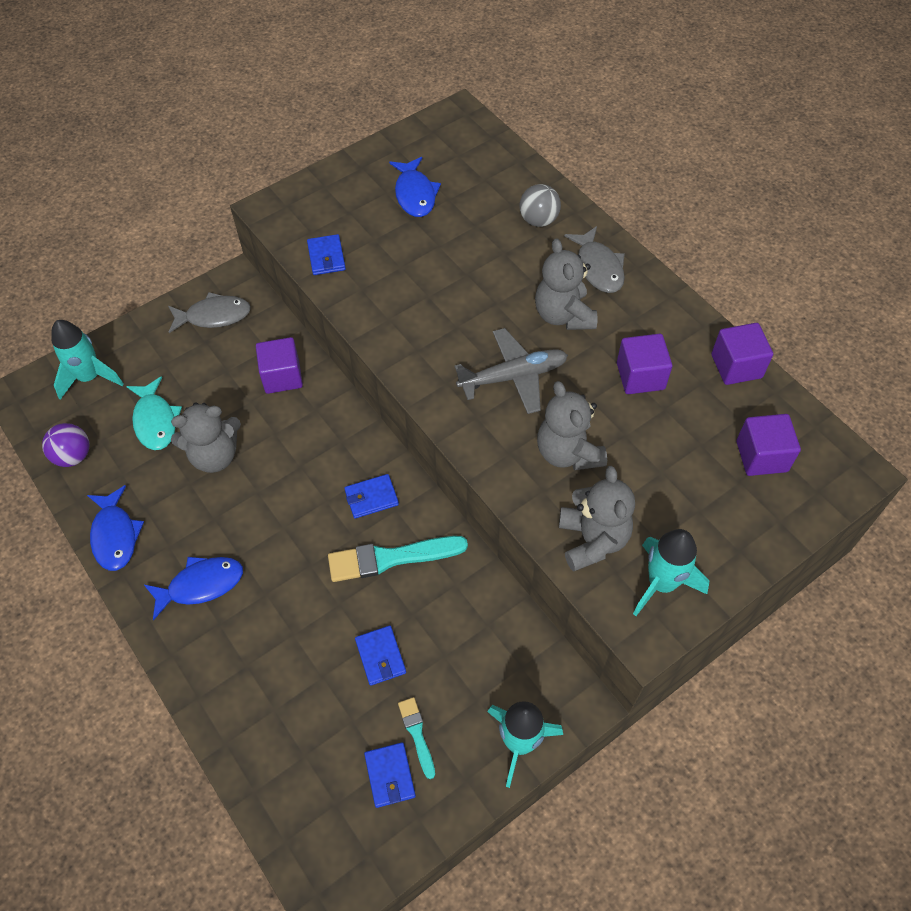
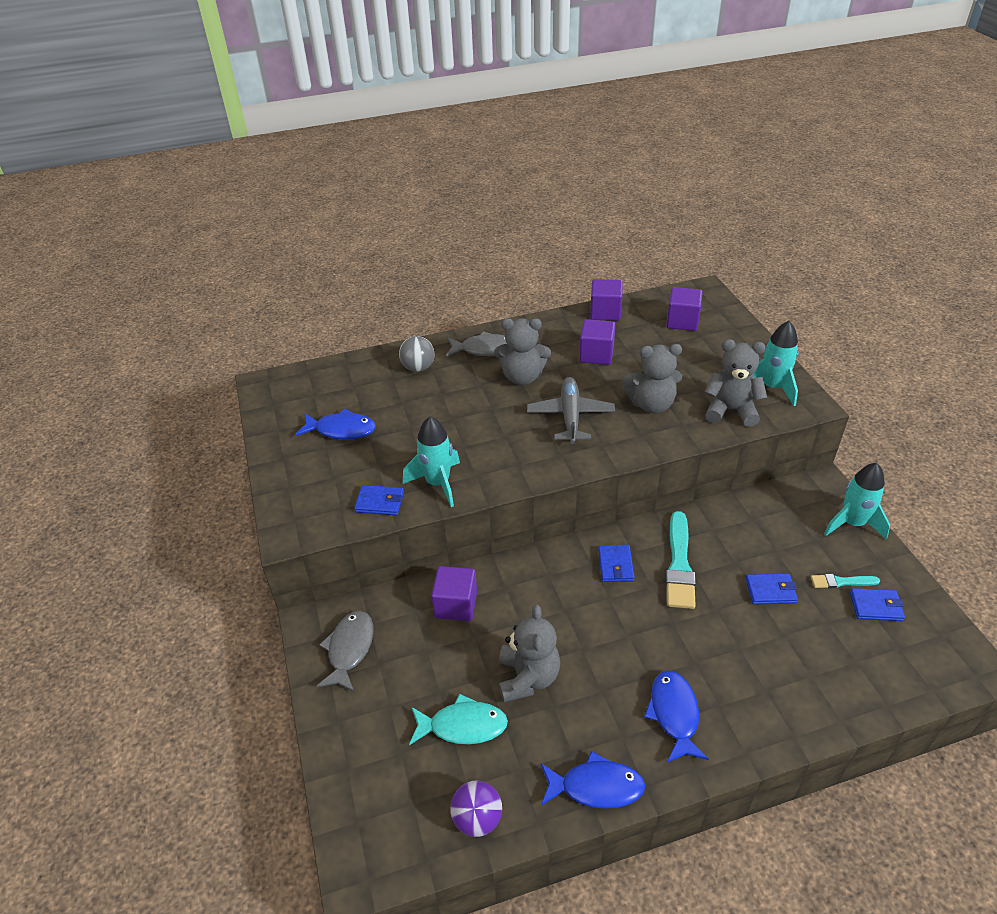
camera: 70 degrees left, 15 degrees down
(90, 377) = (372, 787): turquoise rocket -> turquoise rocket (438, 483)

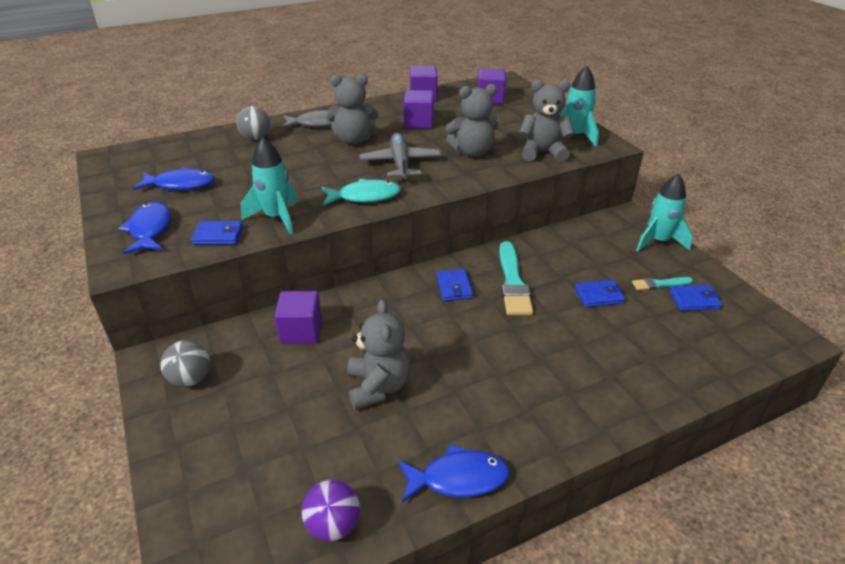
camera: 10 degrees left, 5 degrees down
(350, 649) = (190, 379): grey fish -> grey ball
(463, 726) = (313, 436): turquoise fish -> turquoise fish (364, 197)
(674, 714) = (528, 404): blue fish -> blue fish (150, 229)

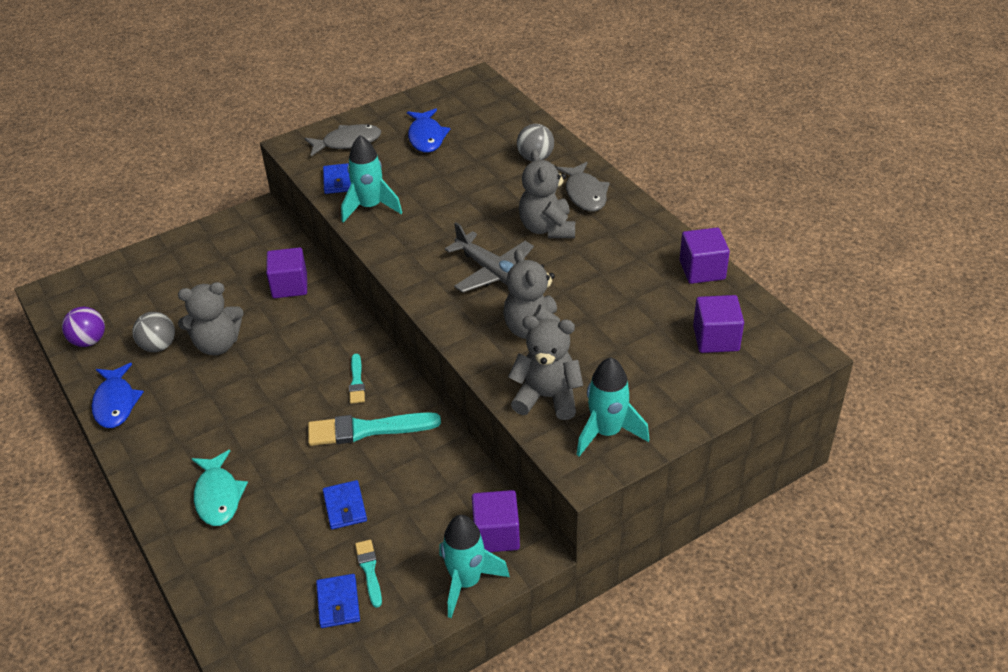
camera: 85 degrees right, 5 degrees up
(150, 229) = (347, 142): blue fish -> grey fish
(190, 379) = (235, 238): grey ball -> grey ball (158, 346)
(364, 197) = (415, 256): turquoise fish -> turquoise fish (218, 496)
(400, 163) = (493, 273): grey plane -> grey plane turned 60 degrees clockwise
(419, 122) = (611, 275): purple cube -> purple cube (496, 534)
(454, 287) = (356, 381): blue wallet -> turquoise brush
(542, 152) = (547, 397): grey teddy bear -> grey teddy bear turned 75 degrees counterclockwise

